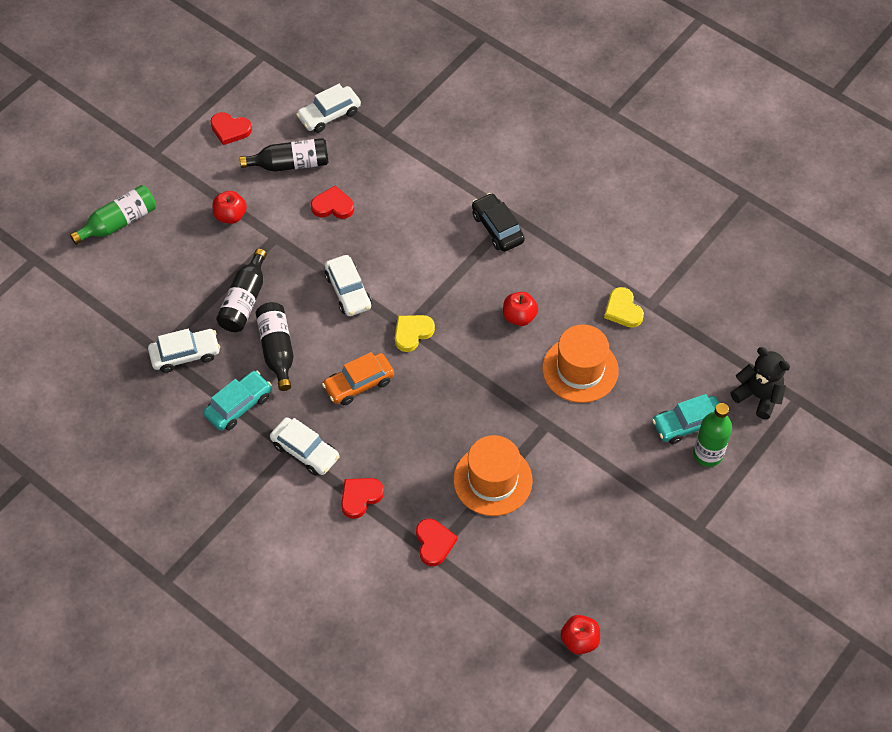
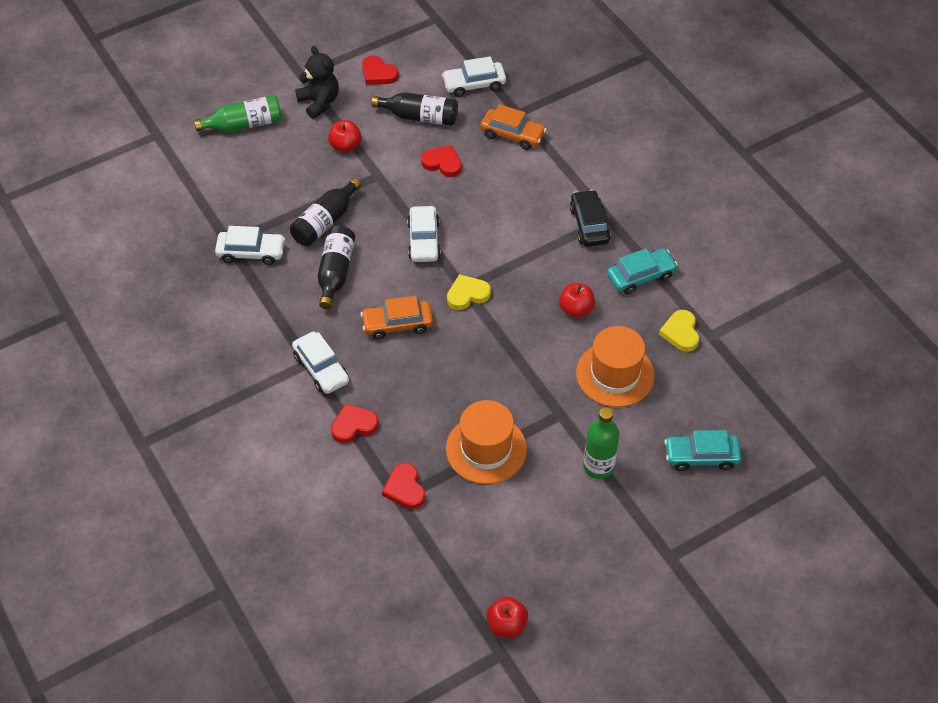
camera: 20 degrees right, 5 degrees down
(238, 405) = (279, 310): turquoise car -> turquoise car (640, 276)
(388, 157) = (512, 134): none -> orange car
(434, 543) = (405, 489): red heart -> red heart turned 150 degrees clockwise
(707, 454) = (710, 491): green bottle -> green bottle (598, 466)
(758, 396) = (784, 452): black teddy bear -> black teddy bear (319, 102)

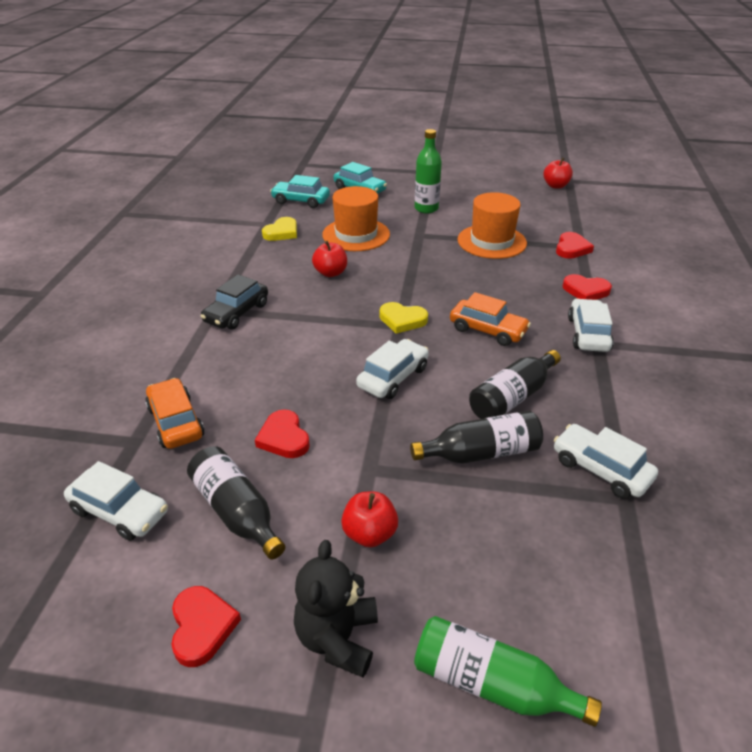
camera: 140 degrees left, 15 degrees down
(640, 276) = (255, 267): turquoise car -> turquoise car (301, 201)

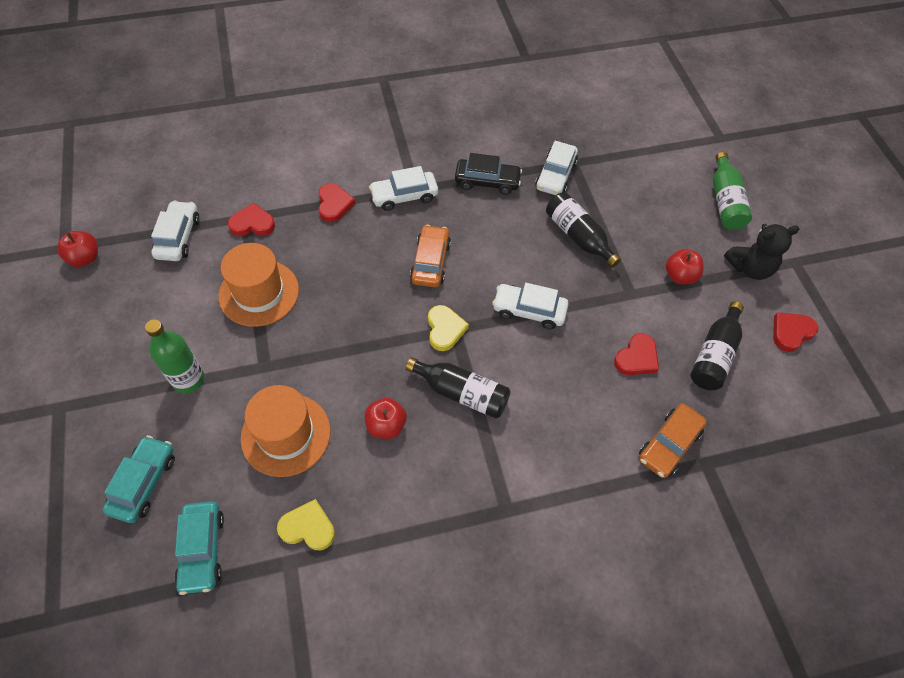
camera: 115 degrees left, 20 degrees up
(120, 511) = (763, 427): white car -> white car (178, 237)
(237, 313) = (502, 483): black car -> black car (487, 181)
(512, 397) = (511, 230): black bottle -> black bottle (462, 393)

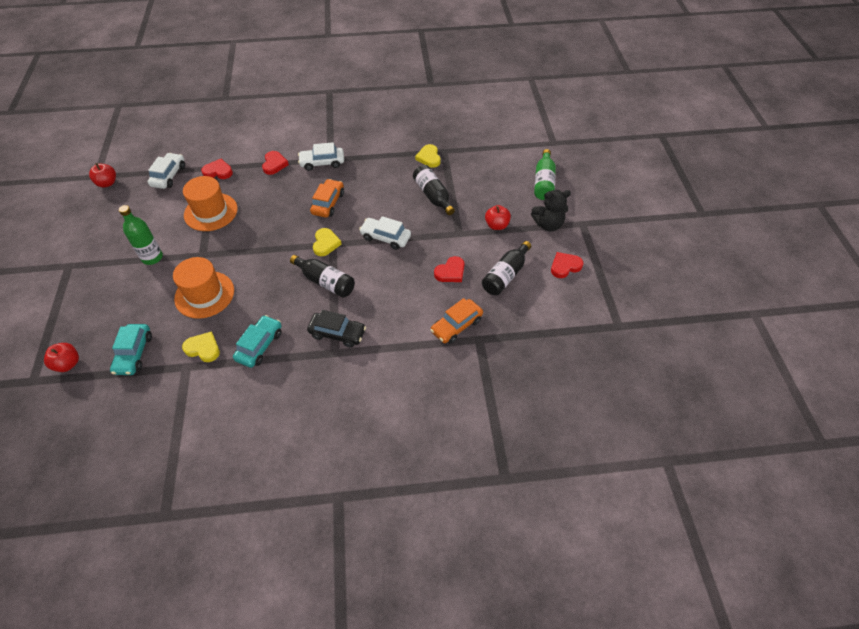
camera: 10 degrees right, 5 degrees down
(144, 483) = (108, 313): turquoise car -> turquoise car (259, 345)
(386, 425) = (270, 296): red apple -> red apple (68, 364)
(487, 181) = (381, 158): black car -> black car (337, 333)
(555, 175) = (429, 158): white car -> yellow heart

